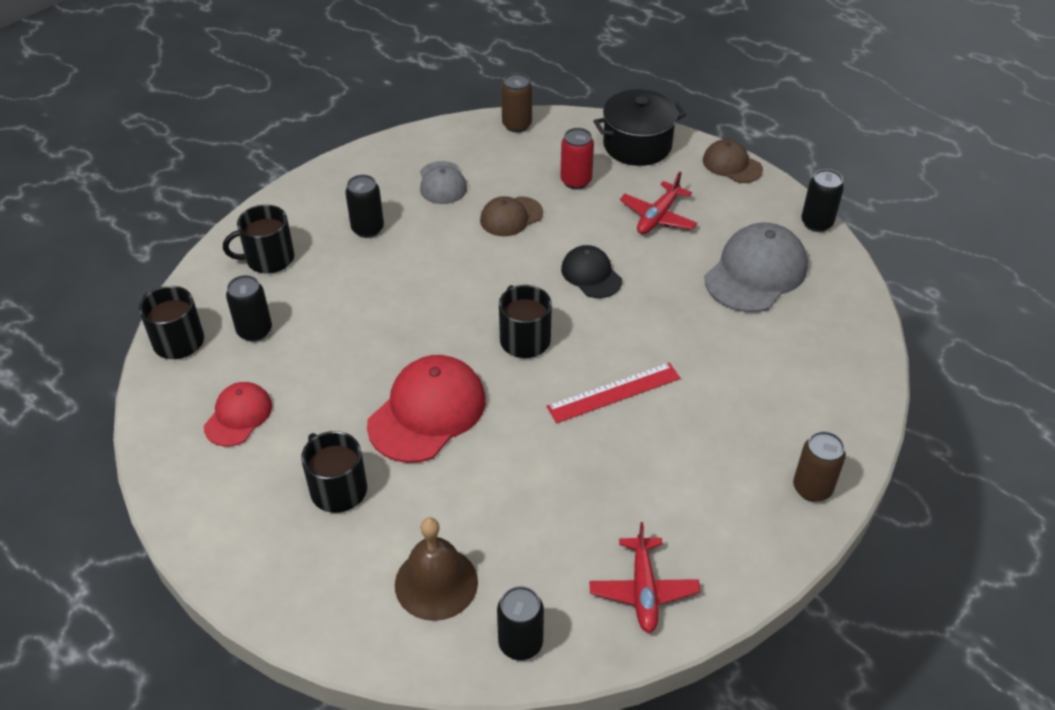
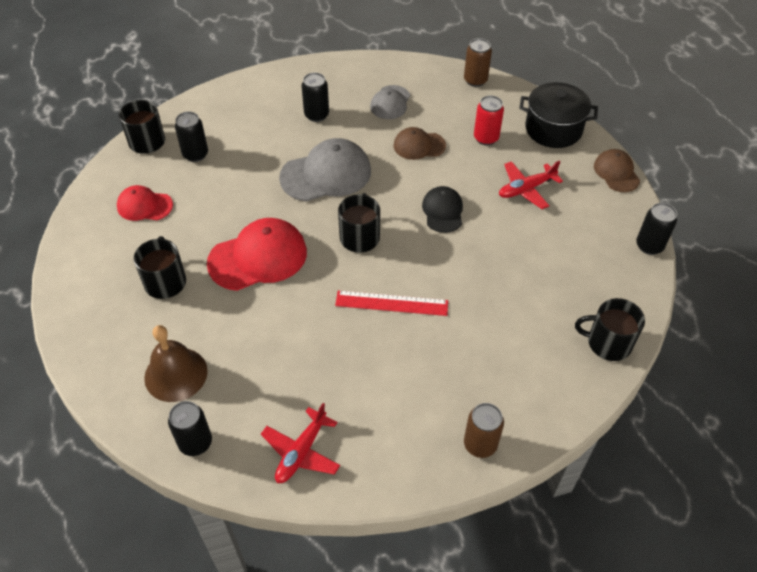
camera: 30 degrees right, 5 degrees up
(238, 416) = (144, 206): red cap -> red cap turned 135 degrees counterclockwise
(269, 259) = (240, 110): black mug -> black mug (608, 343)
(756, 272) = (568, 263): grey cap -> grey cap (326, 174)

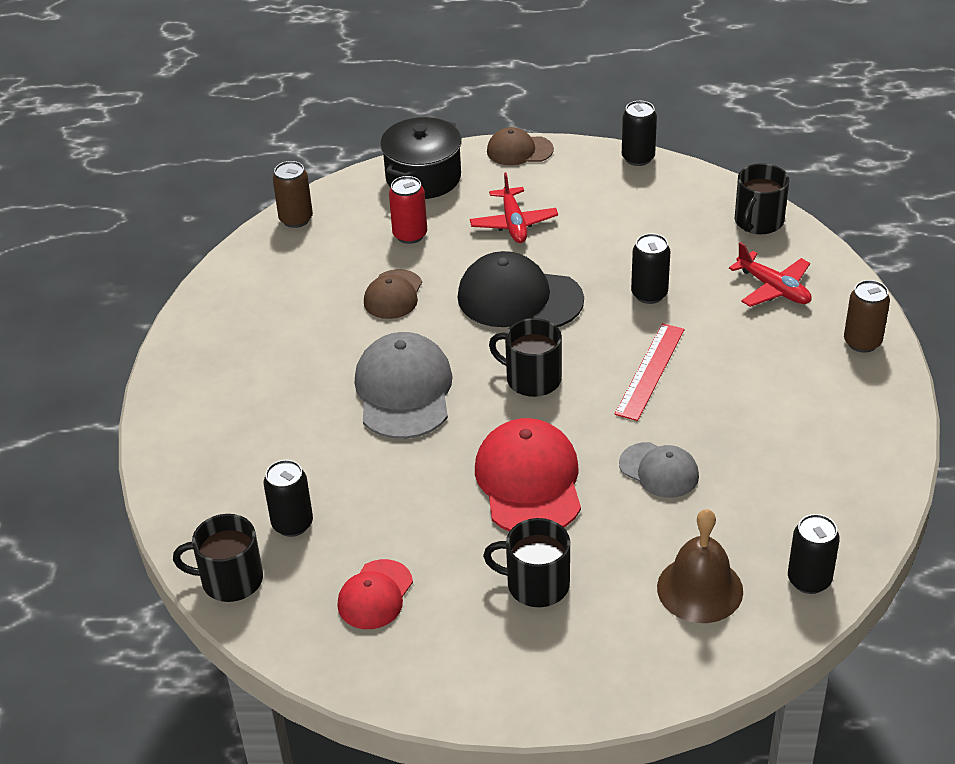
camera: 70 degrees left, 10 degrees down
(301, 452) = (842, 485): red plane -> red plane (773, 288)
(316, 115) = (278, 381): black can -> black can (649, 294)
(390, 102) = (294, 304): grey cap -> grey cap (659, 470)
(443, 211) = (519, 298): black cap -> black cap, size x1.72

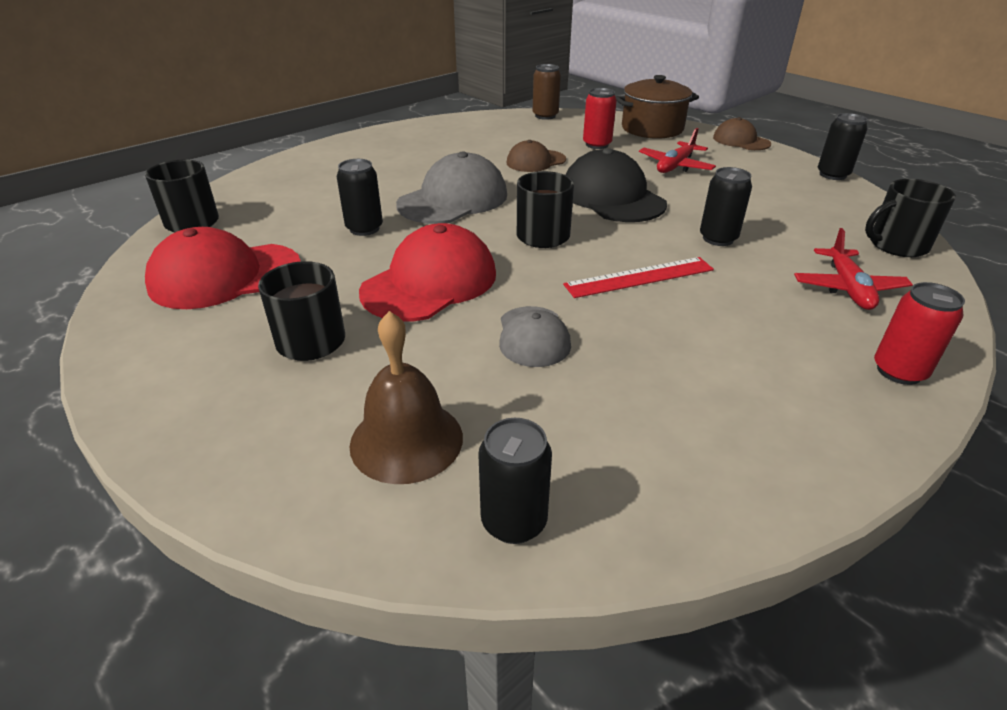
camera: 45 degrees right, 5 degrees down
(292, 524) = (270, 218): black can -> black can (364, 228)
(375, 595) = (225, 276): red cap -> red cap, size x1.72
(423, 178) = (652, 128): black pot -> brown pot
(862, 342) = (899, 371): brown can -> red can

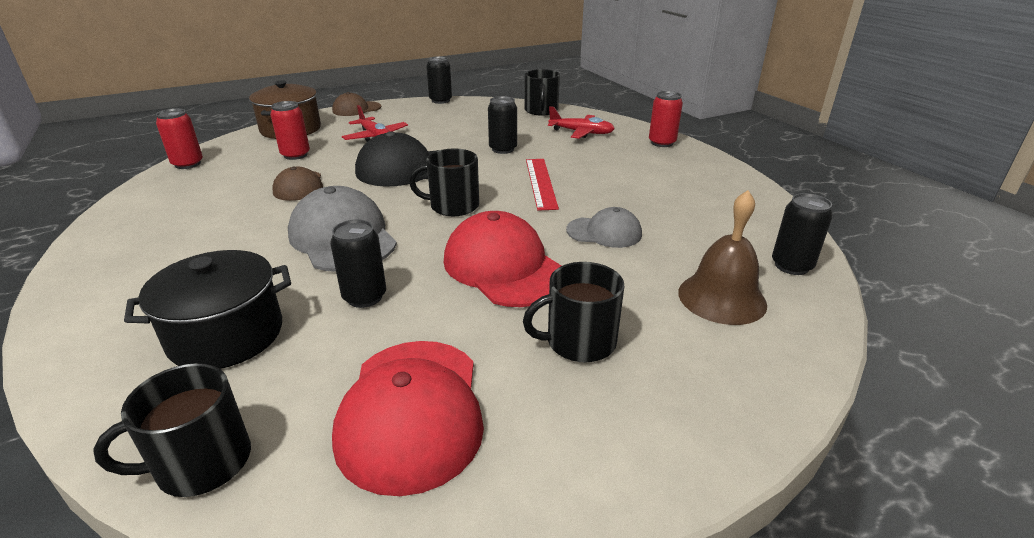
camera: 75 degrees left, 5 degrees down
(310, 195) = (226, 335): none -> black pot
(545, 116) = (188, 164): brown can -> red can

